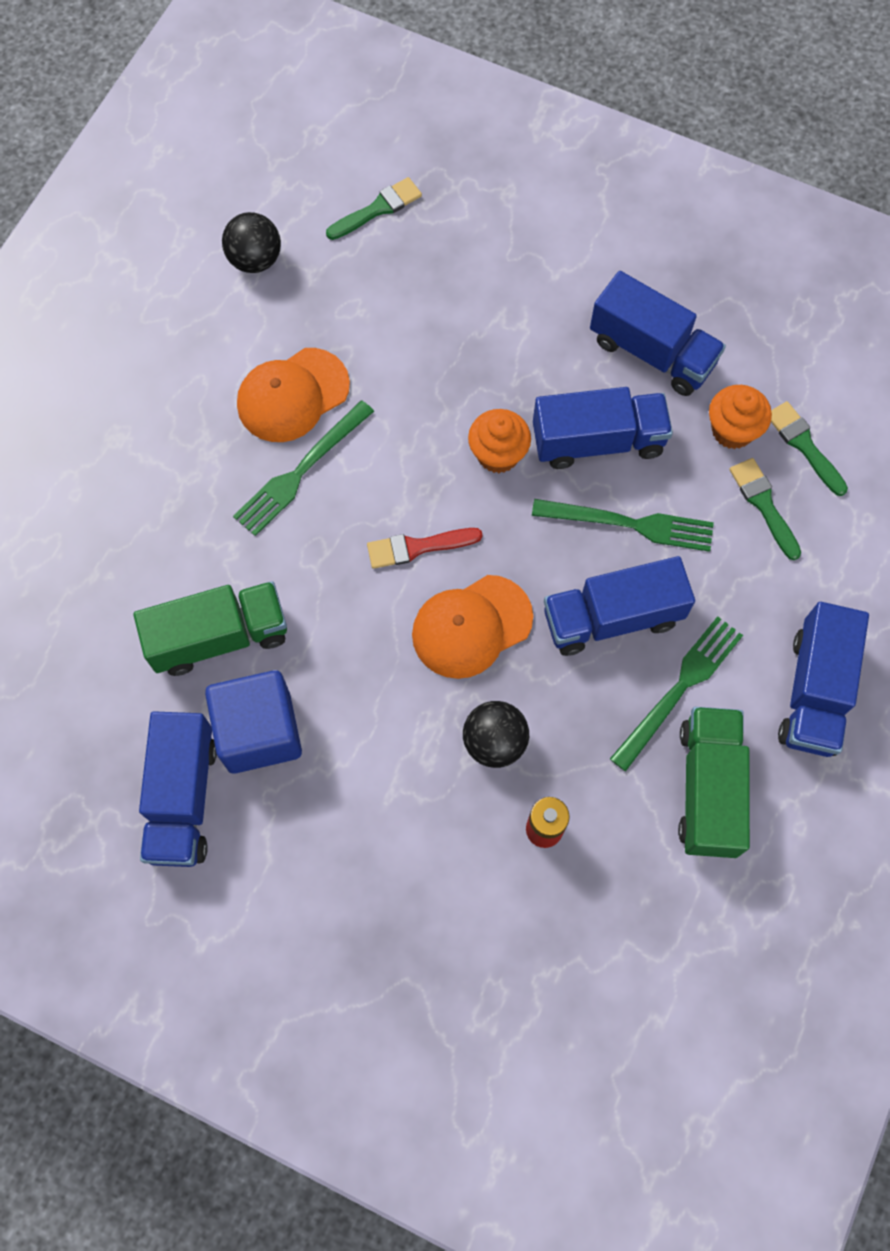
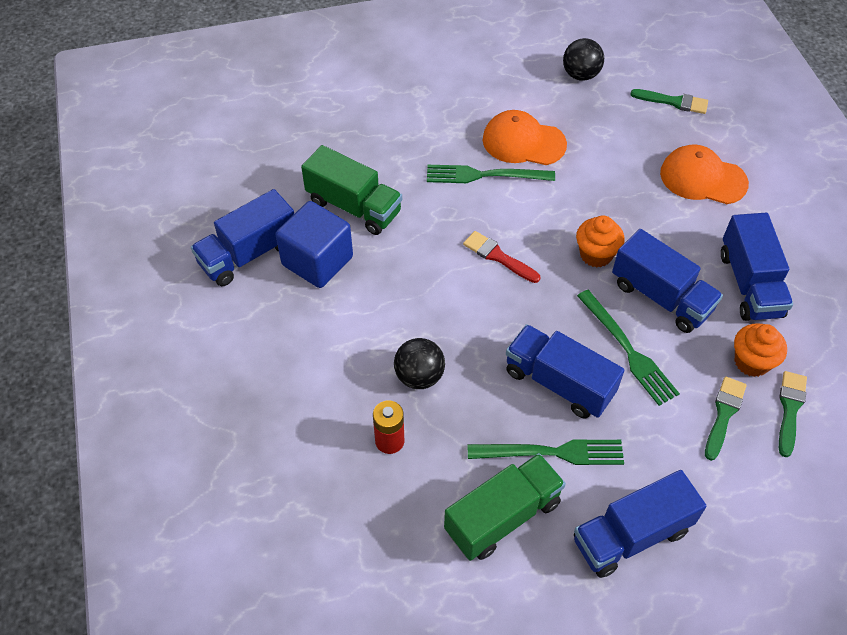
camera: 50 degrees right, 15 degrees down
(471, 626) = (478, 315): orange cap -> orange cap (703, 178)

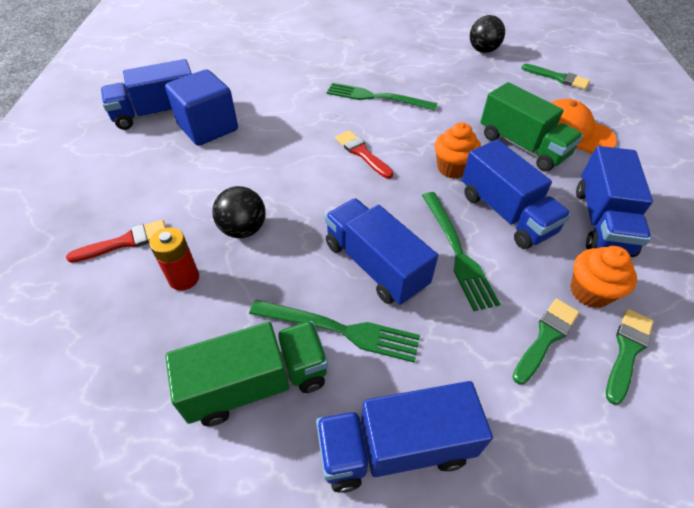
camera: 15 degrees right, 5 degrees down
(311, 418) = (125, 242): none -> red brush
(354, 206) = (259, 99): green truck -> green truck (522, 146)
(523, 142) = (418, 82): orange cap -> none

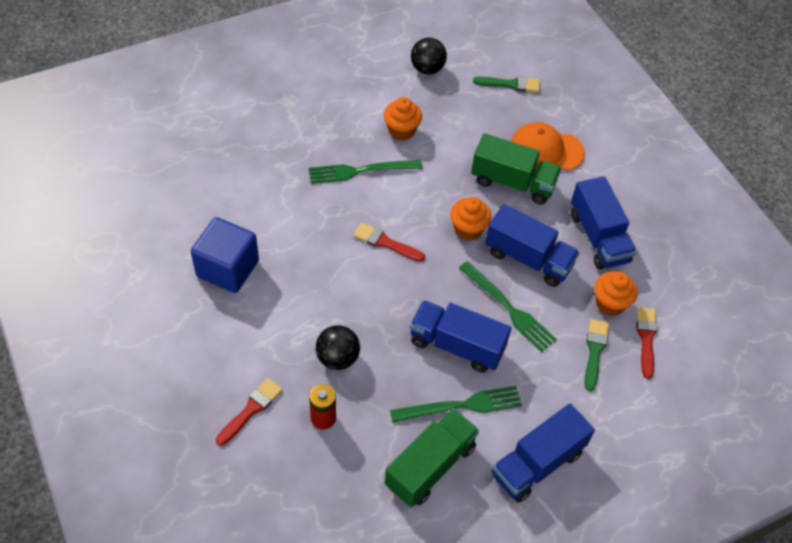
camera: 30 degrees left, 5 degrees up
(157, 113) = (164, 271): blue truck -> none
(433, 82) = (401, 131): none -> orange cupcake
(627, 351) = (646, 338): green brush -> red brush

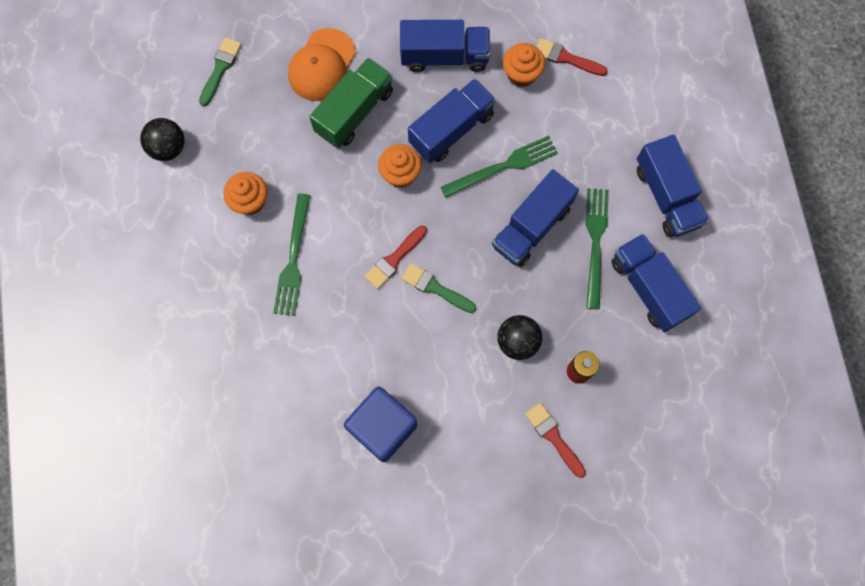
camera: 70 degrees left, 20 degrees up
(430, 466) = (648, 288): green truck -> blue truck
(594, 351) = (568, 107): green brush -> green brush (435, 288)

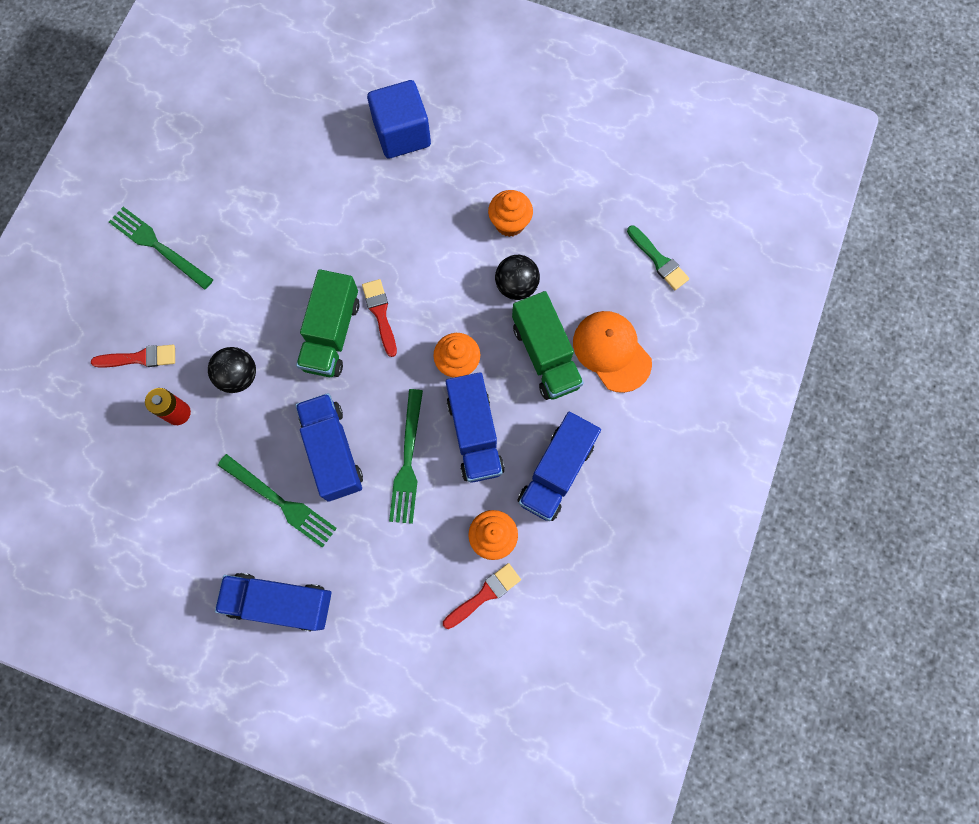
camera: 120 degrees right, 0 degrees up
(168, 148) = (602, 181): black ball -> black ball (516, 286)
(293, 259) = (433, 231): green fork -> green fork (158, 246)
(382, 427) = (244, 227): blue cube -> blue cube (402, 134)
(435, 288) = (332, 334): green brush -> green truck
(648, 288) = (206, 524): blue truck -> none

